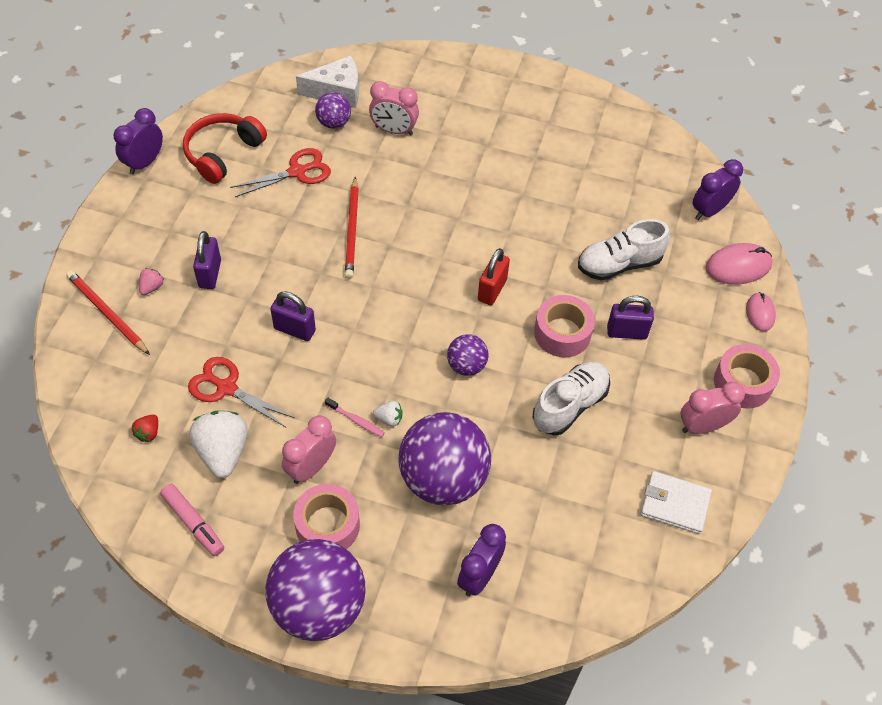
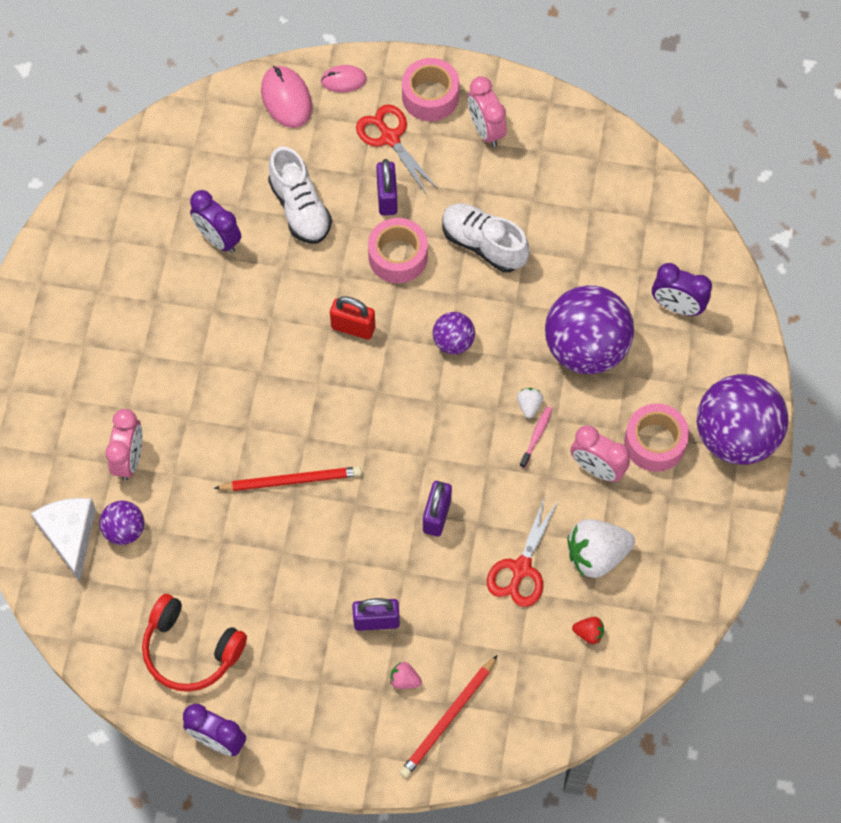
camera: 95 degrees left, 10 degrees up
(193, 523) = (677, 564): pink marker -> none
(297, 172) = (210, 556): red scissors -> red scissors (389, 137)
(674, 504) = (573, 152): white wallet -> none
(709, 210) = (213, 125): purple clock -> purple clock (218, 239)

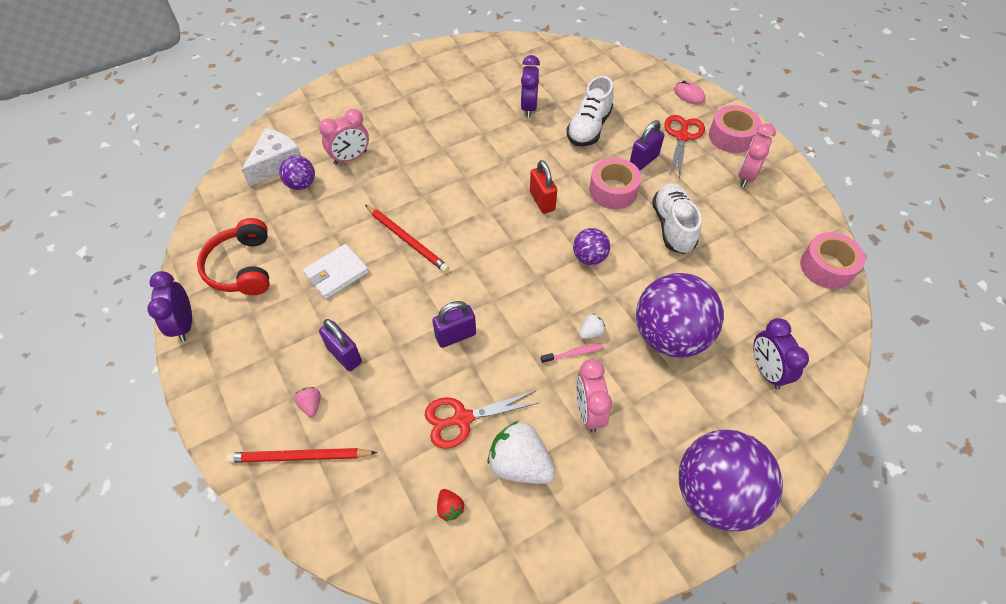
camera: 50 degrees right, 10 degrees down
(276, 569) = (336, 273): none -> white wallet
(286, 98) = (646, 80): pink mouse -> none
(655, 442) = (649, 437): pink tape -> pink tape (827, 267)

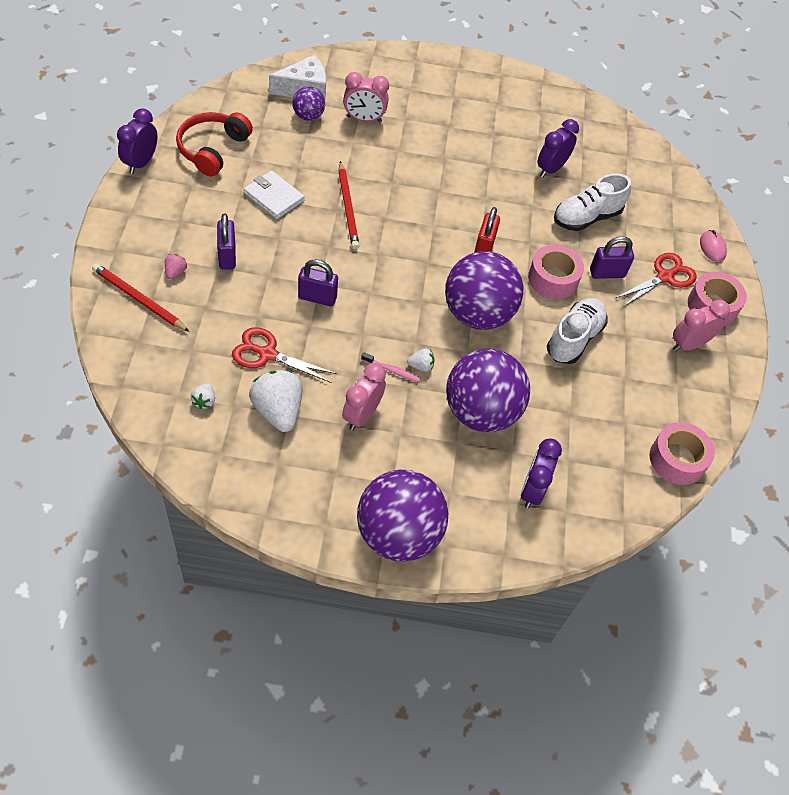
camera: 30 degrees right, 0 degrees up
(336, 273) = (274, 197): white wallet -> white wallet turned 45 degrees clockwise
(450, 508) = (204, 401): red strawberry -> white strawberry
(589, 257) = (477, 314): purple ball -> purple ball, size x2.06

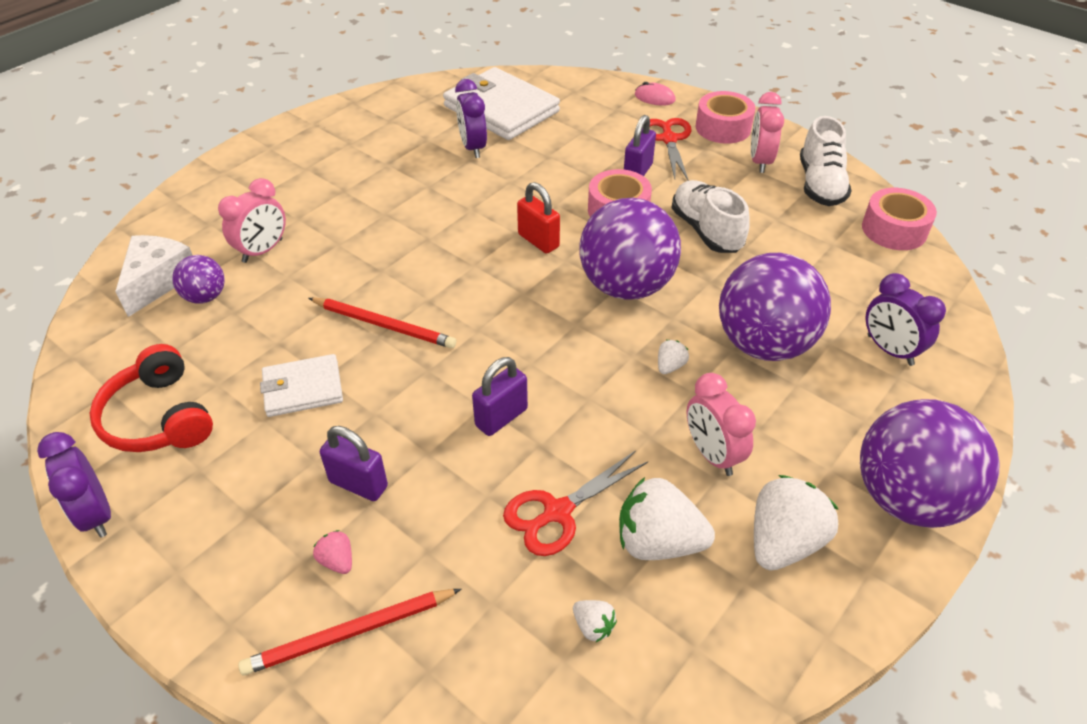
camera: 50 degrees left, 10 degrees down
(318, 474) = (783, 542): none -> white strawberry
(392, 370) = (661, 395): pink toothbrush -> none
(586, 217) = (556, 153): white shoe -> white shoe (820, 185)
(610, 163) = (501, 109): none -> white wallet

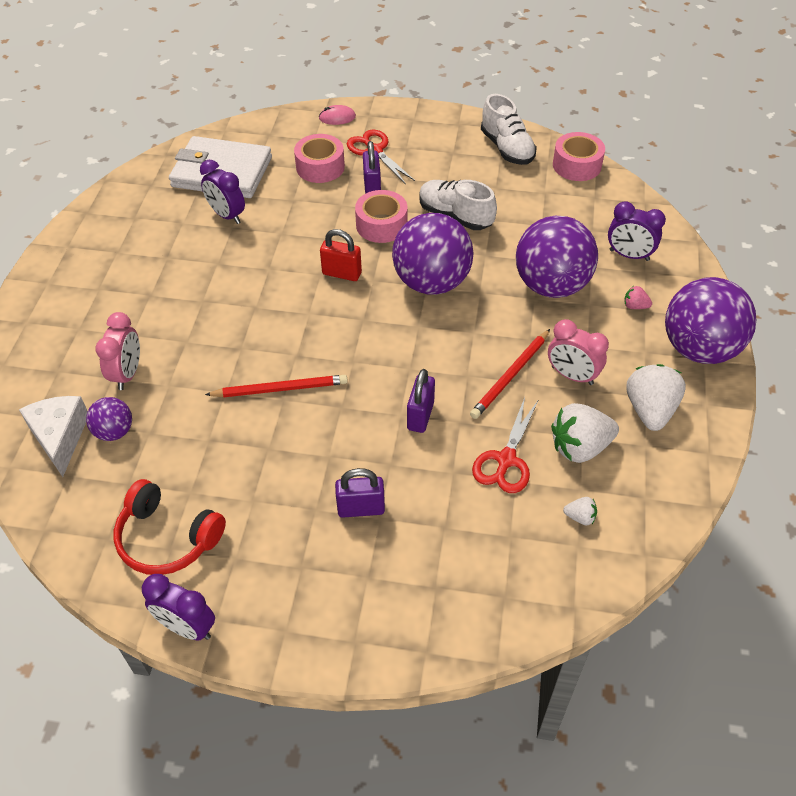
camera: 30 degrees left, 5 degrees up
(302, 389) = (260, 464): white wallet -> none
(337, 561) = (390, 564): pink strawberry -> pink strawberry (635, 306)
(350, 633) = (438, 602): red pencil -> red pencil (510, 376)
(670, 366) = (503, 328): white strawberry -> none
(723, 128) = (407, 126): pink tape -> pink tape (320, 167)
(760, 161) = (453, 145): pink clock -> none

